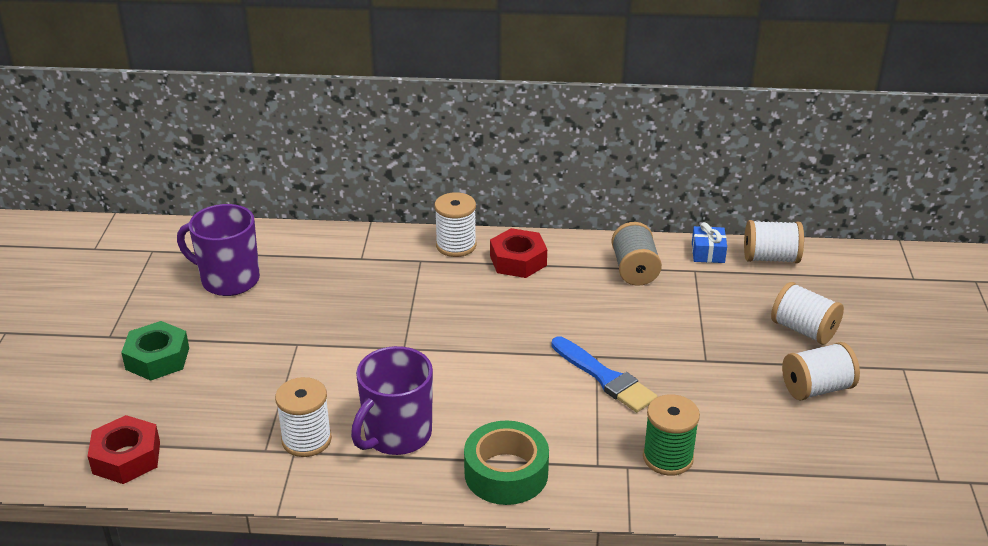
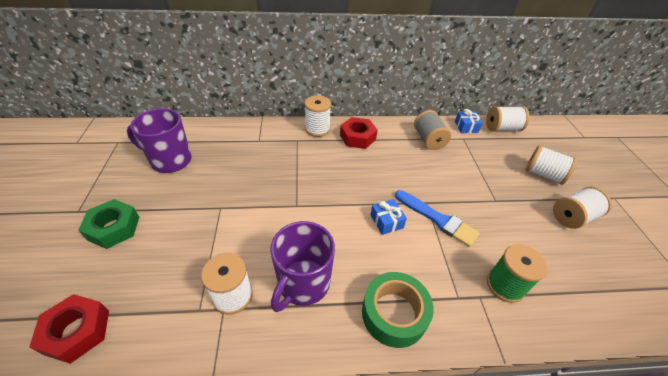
camera: 10 degrees left, 10 degrees up
(528, 375) = (386, 221): none -> blue gift

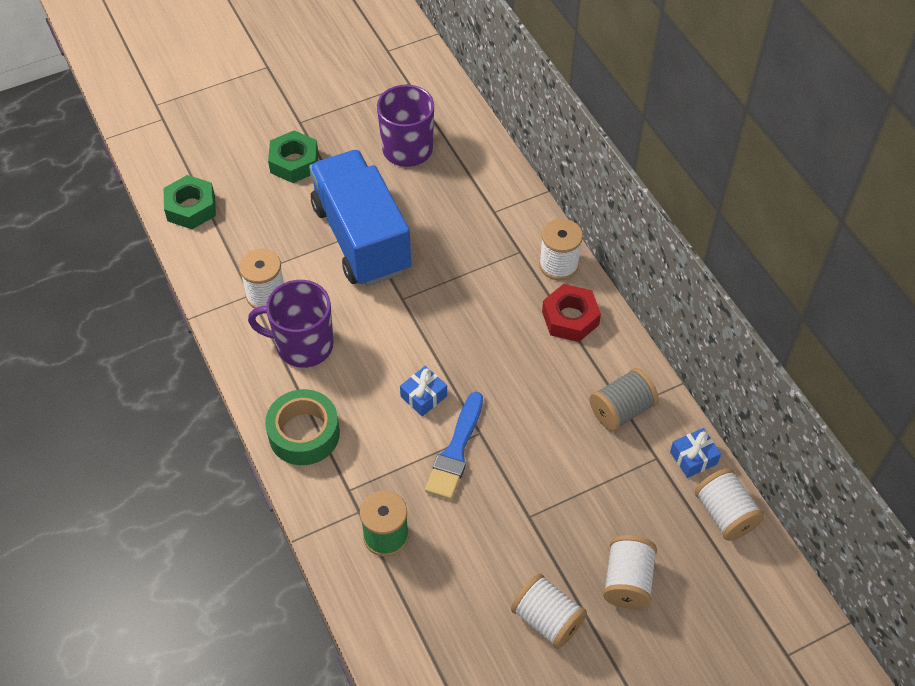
camera: 70 degrees right, 10 degrees up
(77, 331) = (191, 208): red nut -> green nut
(226, 210) = (361, 238): none -> blue truck

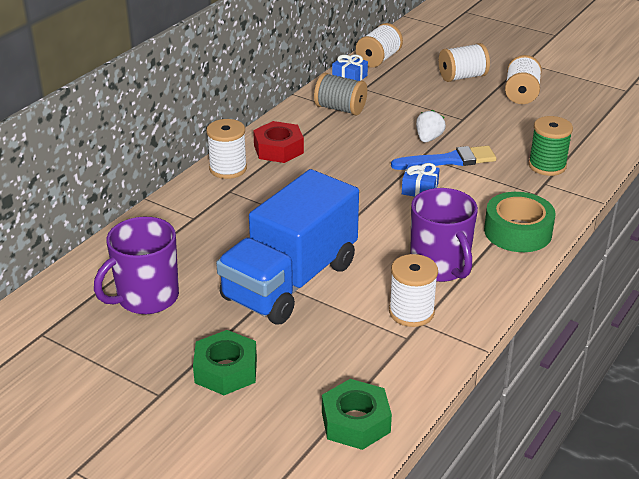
camera: 120 degrees left, 20 degrees down
(509, 458) = (428, 138): none -> white strawberry

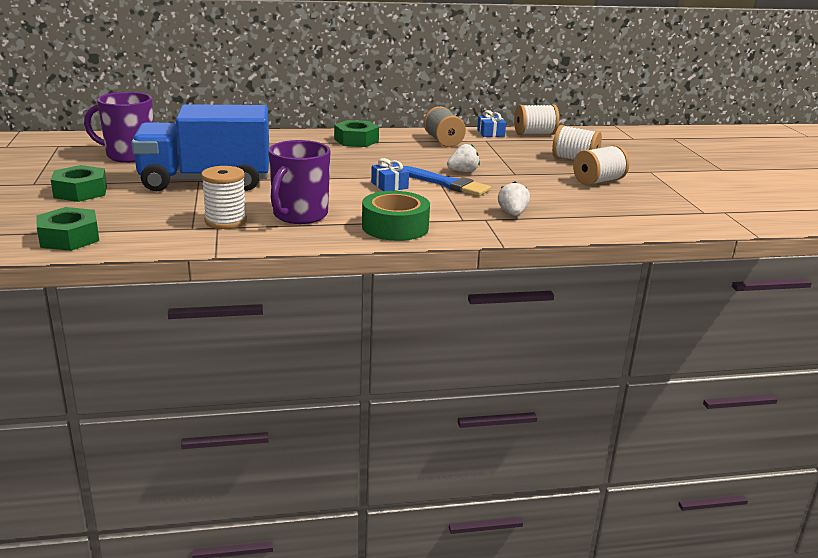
camera: 45 degrees right, 10 degrees down
(228, 169) = (306, 136): white spool -> none
(278, 149) = (356, 140): red nut -> green nut
(547, 166) = (512, 213): green spool -> white strawberry

